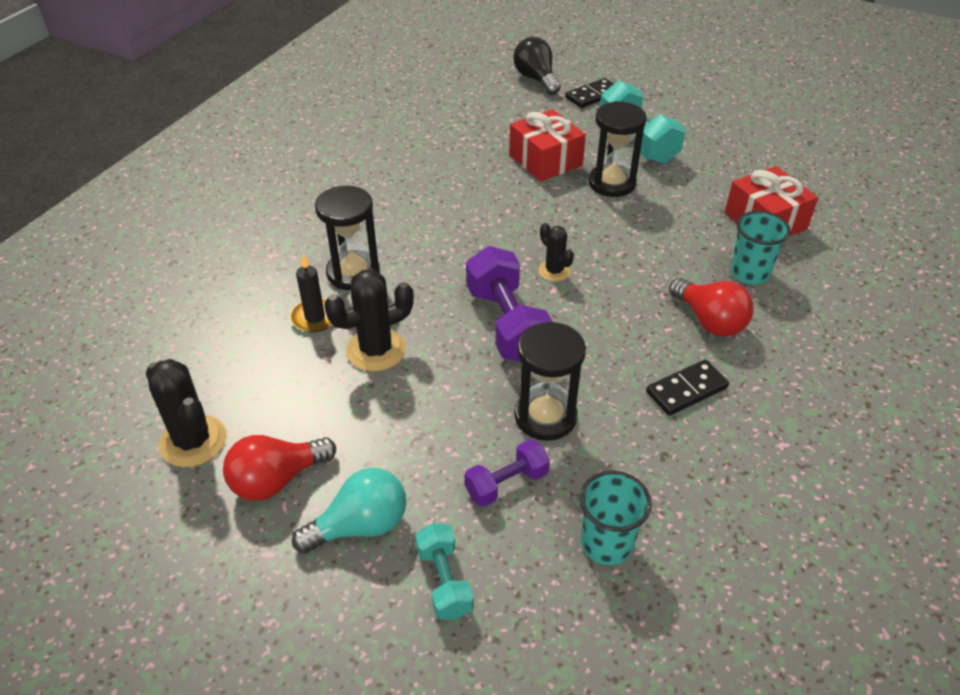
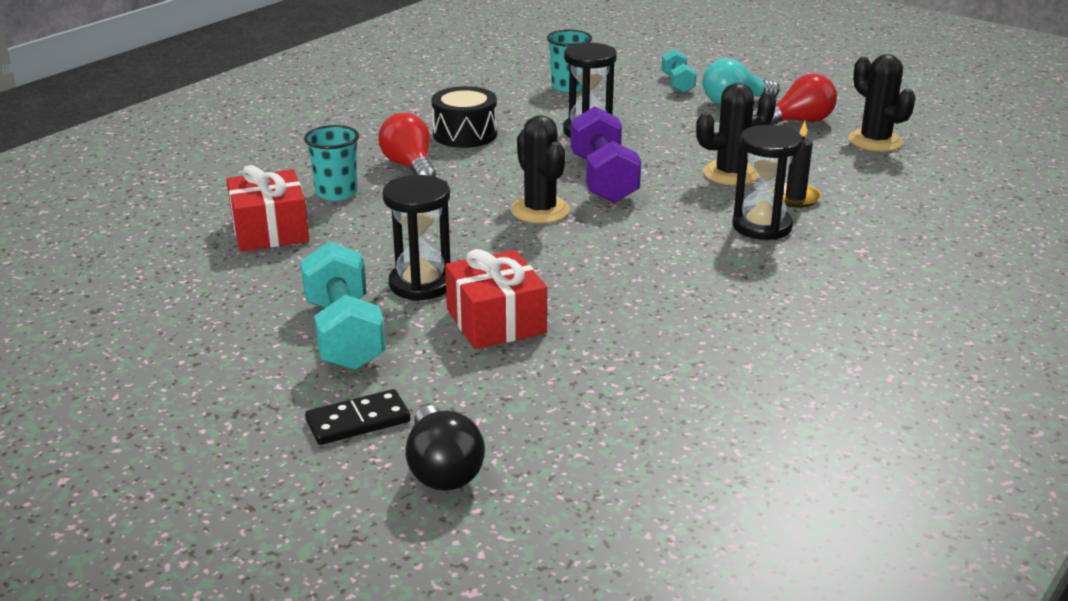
camera: 170 degrees left, 15 degrees down
(506, 483) = (628, 109): purple dumbbell -> none
(554, 271) = (540, 210): black cactus -> black cactus, size x1.68
(686, 390) = (465, 134): black domino -> black drum

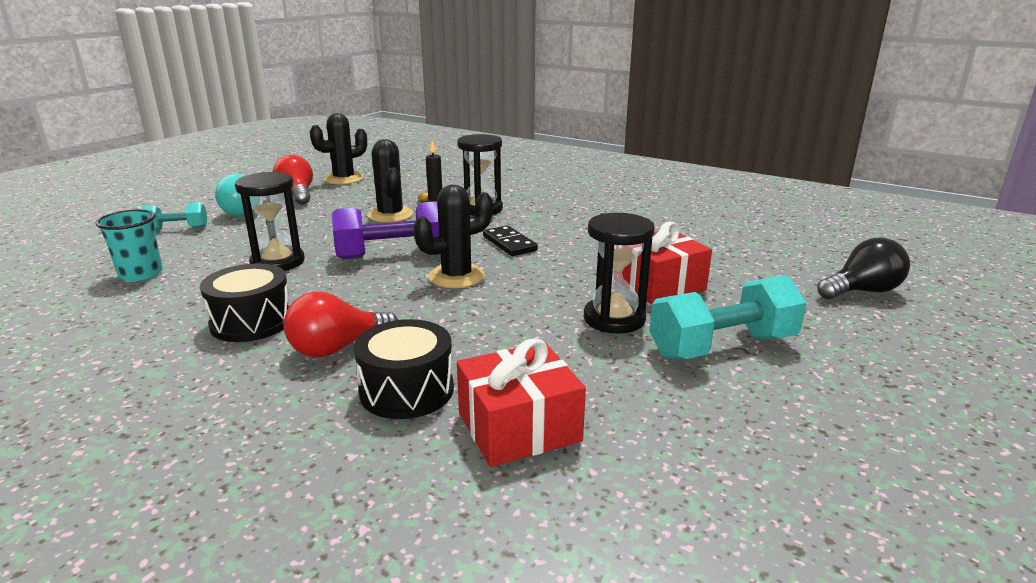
camera: 95 degrees left, 5 degrees down
(336, 193) = (407, 390): turquoise cup -> black drum
(358, 421) = (841, 326): black domino -> black domino (509, 244)

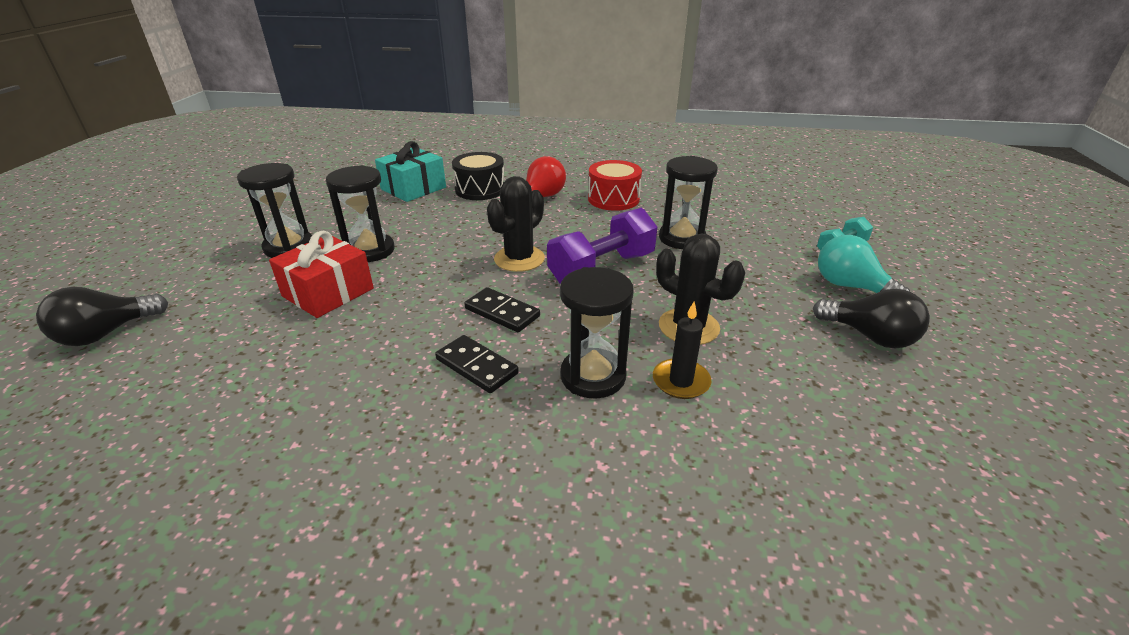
camera: 155 degrees right, 10 degrees up
(141, 274) = (752, 208): turquoise cup -> none
(252, 322) = (613, 199): black drum -> red drum
(297, 195) = (869, 336): red light bulb -> black light bulb
(344, 179) = (904, 404): black cactus -> none
(519, 427) = (413, 188): red gift -> turquoise gift
(548, 223) = (477, 366): none -> black domino
(722, 346) = (289, 247): turquoise dumbbell -> black hourglass

